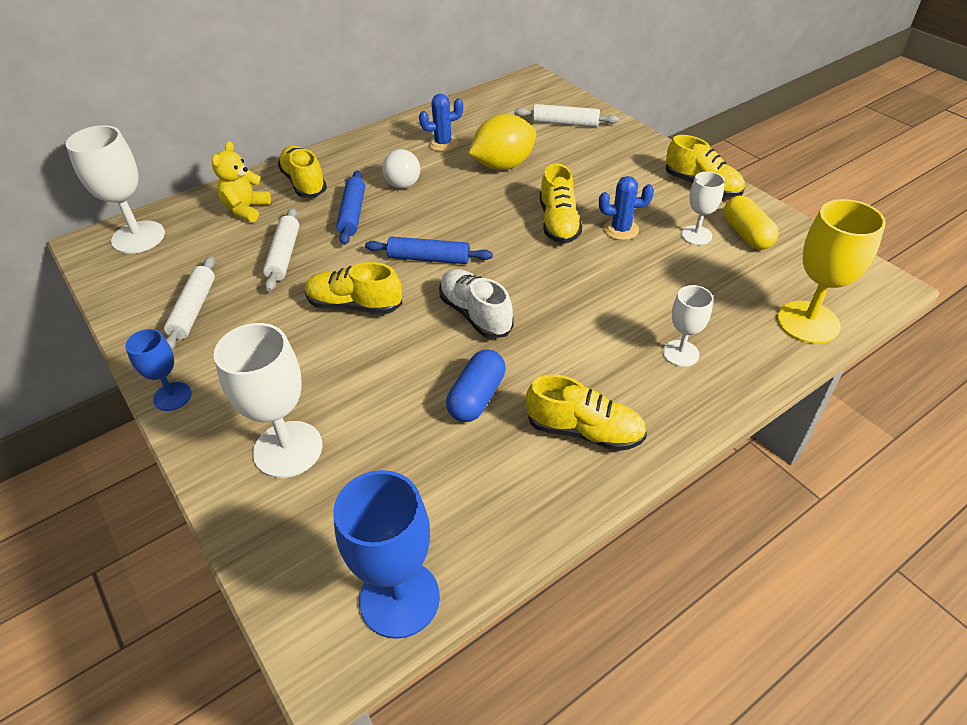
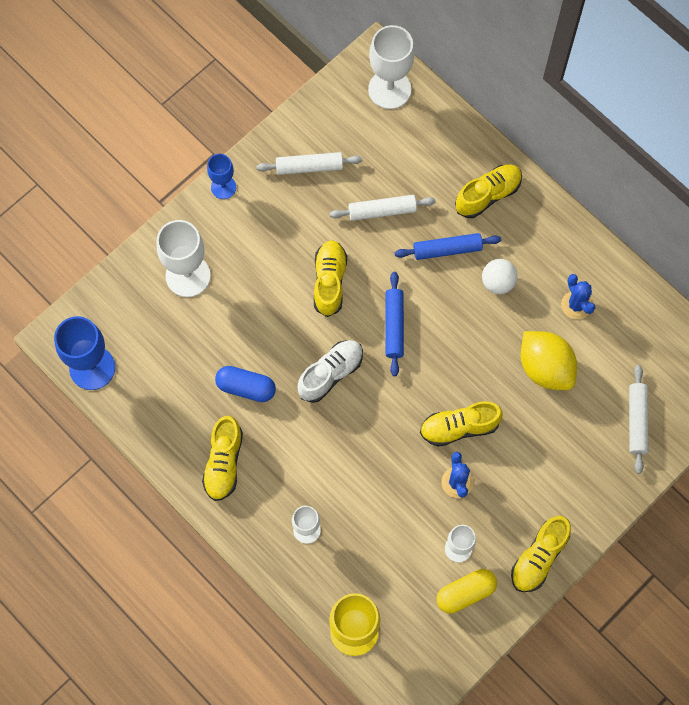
camera: 80 degrees right, 25 degrees up
(246, 209) = (440, 160): yellow teddy bear -> none

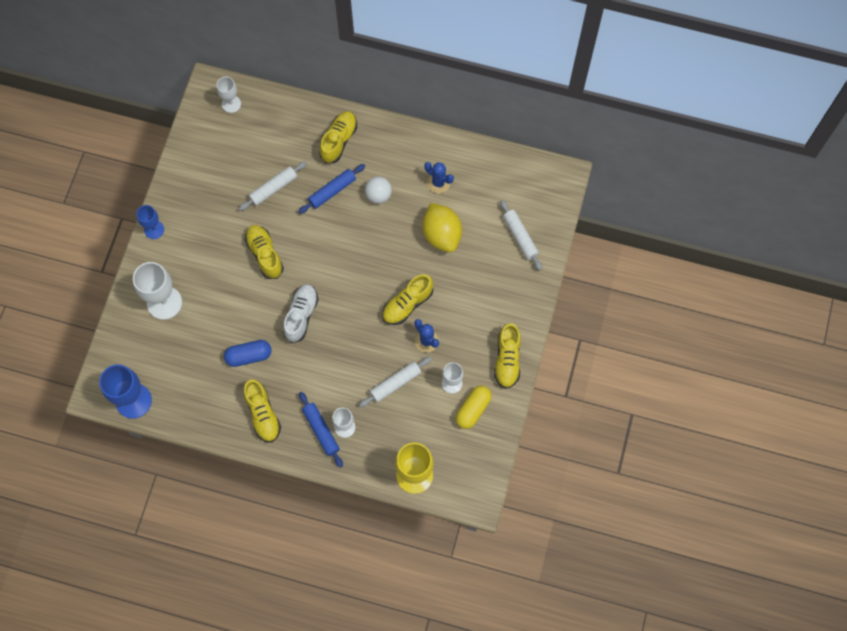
camera: 30 degrees left, 0 degrees up
(309, 167) = (206, 185): white rolling pin -> white rolling pin (395, 383)
(389, 89) = (231, 104): white goblet -> white goblet, size x0.58
(394, 326) = (325, 261): blue rolling pin -> blue rolling pin (321, 430)
(545, 368) = (441, 234): yellow lemon -> yellow lemon turned 45 degrees clockwise

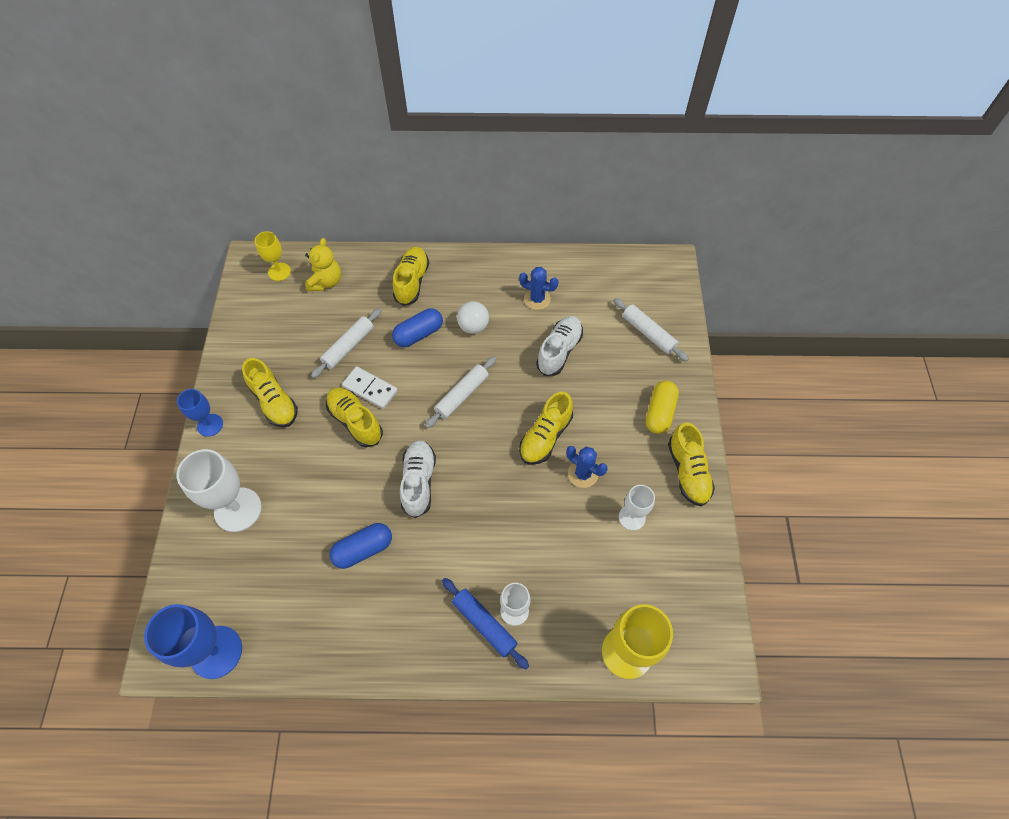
camera: 15 degrees left, 10 degrees down
(231, 104) = (279, 272): white goblet -> yellow goblet
(263, 414) = (400, 623): yellow shoe -> yellow shoe (274, 402)
(268, 123) = (326, 282): none -> yellow teddy bear
(282, 230) = (370, 388): none -> white domino
(332, 191) = (418, 334): blue rolling pin -> blue capsule
(395, 383) = (562, 536): white rolling pin -> white rolling pin (462, 395)
(441, 234) = (559, 351): yellow lemon -> white shoe
(473, 409) = (670, 543): yellow capsule -> yellow capsule (659, 412)

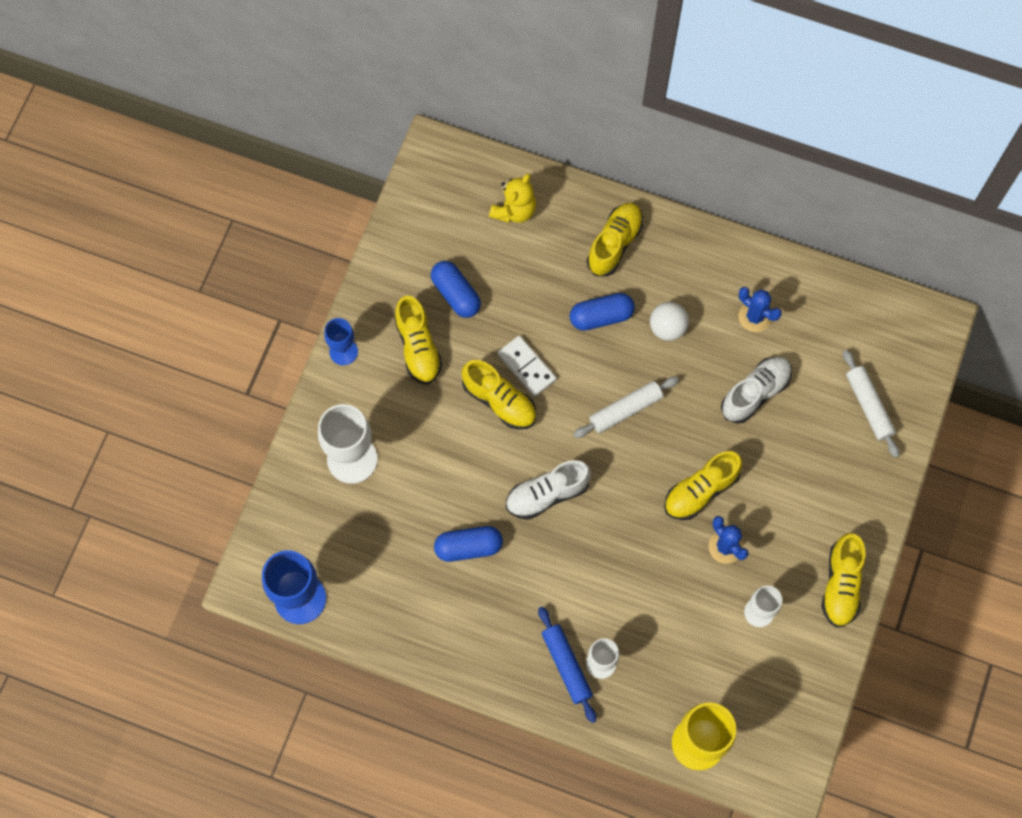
camera: 20 degrees right, 10 degrees up
(279, 272) = (463, 178): yellow goblet -> none
(295, 353) = (456, 294): none -> blue capsule
(348, 346) = (517, 306): white rolling pin -> none
(355, 421) = (499, 401): yellow shoe -> yellow shoe turned 150 degrees clockwise
(418, 482) = (547, 494): white shoe -> white shoe turned 135 degrees counterclockwise
(659, 412) = (839, 507): yellow capsule -> none

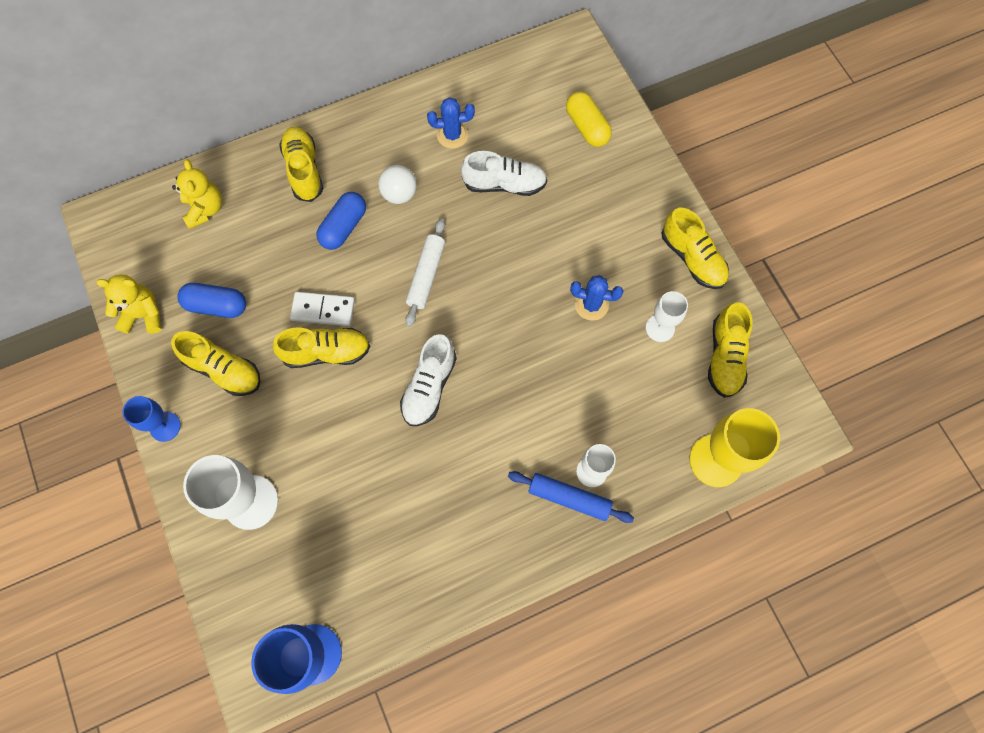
camera: 45 degrees left, 0 degrees up
(400, 254) = (143, 315): none -> yellow teddy bear
(468, 547) = (409, 482): blue capsule -> none
(700, 491) = (535, 283): yellow shoe -> yellow shoe (725, 357)
(755, 393) = (504, 184): white shoe -> white shoe turned 90 degrees clockwise
(869, 406) = (587, 127): white rolling pin -> yellow capsule

